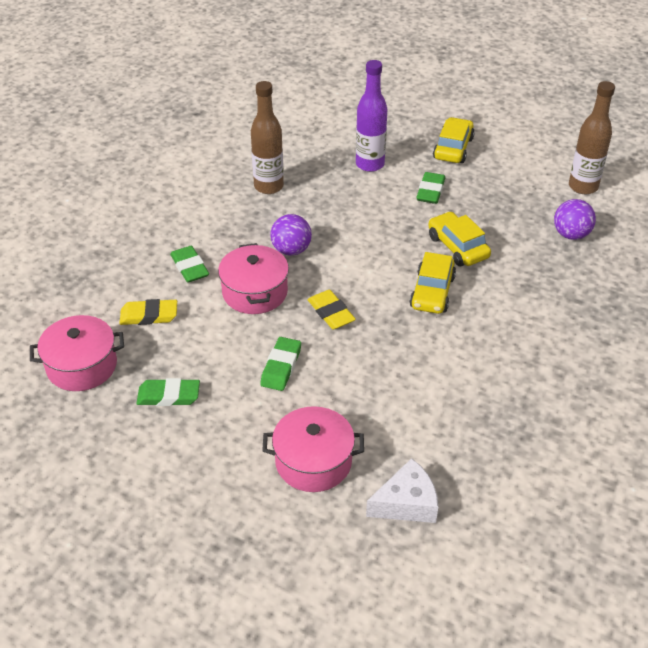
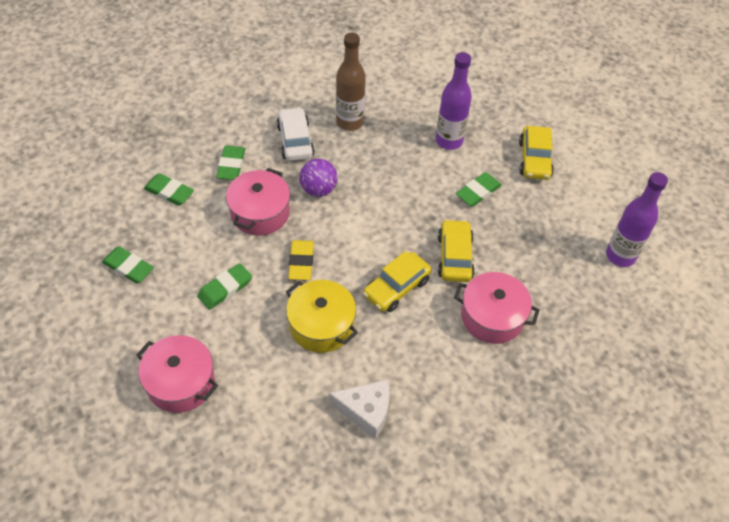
camera: 30 degrees right, 10 degrees up
(82, 366) = (92, 209): pink pot -> pink pot (492, 317)
(149, 315) = (169, 192): yellow eraser -> green eraser
(232, 222) = (295, 141): none -> white car
(396, 352) = (321, 325): none -> yellow pot
(406, 503) = (217, 459): white cheese -> white cheese (366, 411)
(453, 148) = (534, 159): yellow car -> yellow car turned 135 degrees clockwise
(571, 234) = (565, 297): purple ball -> none
(583, 187) = (620, 256): brown bottle -> purple bottle

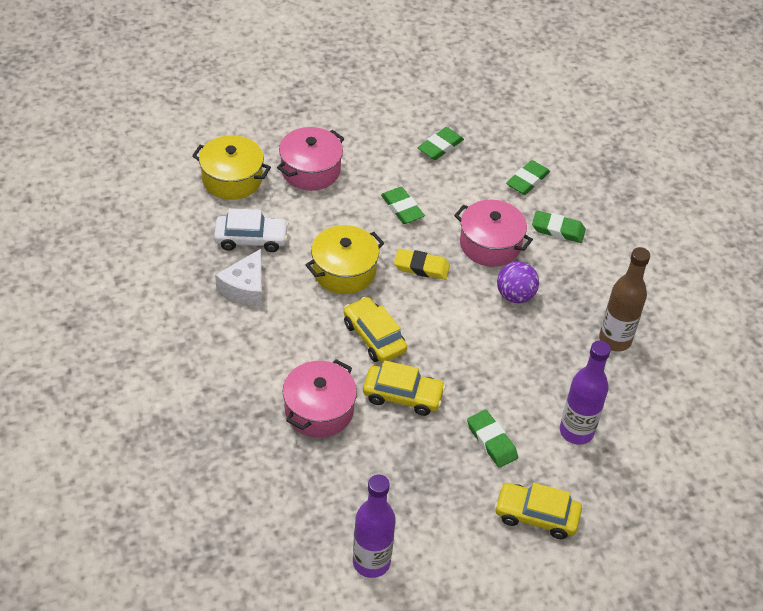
camera: 100 degrees right, 5 degrees down
(206, 462) = (232, 179): none -> yellow pot
(295, 141) = (589, 286): white car -> white car (251, 239)

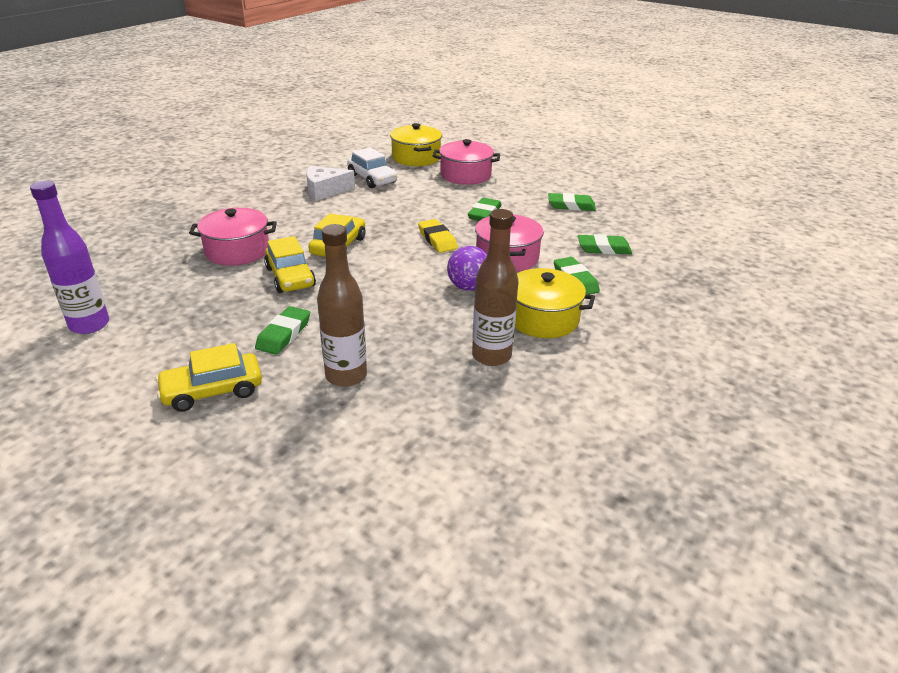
camera: 55 degrees right, 15 degrees down
(344, 271) = (389, 215): yellow pot -> yellow pot (542, 318)
(536, 516) = (212, 391): yellow car -> yellow car turned 90 degrees counterclockwise
(576, 431) = (346, 376): purple bottle -> brown bottle

